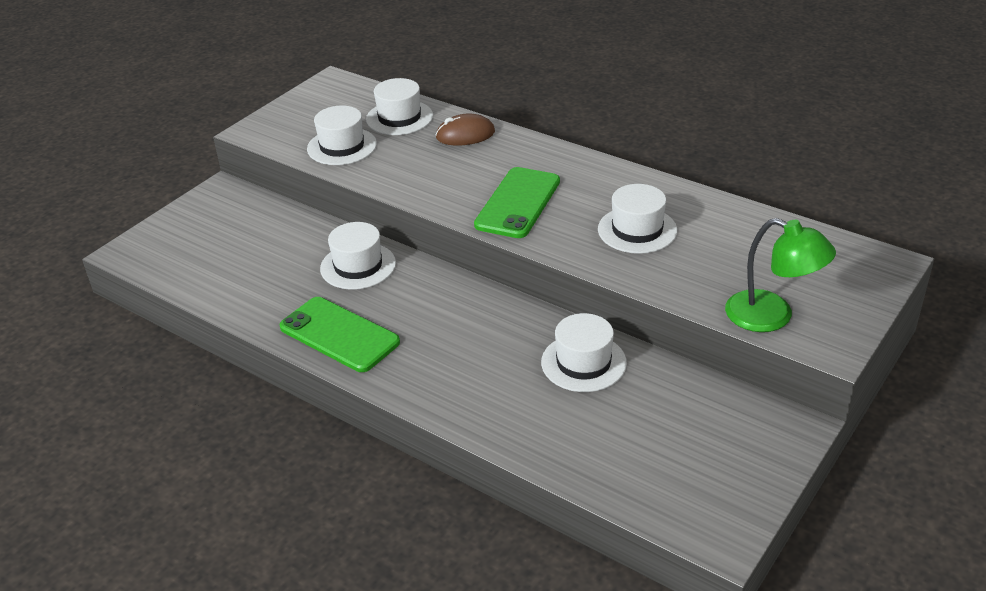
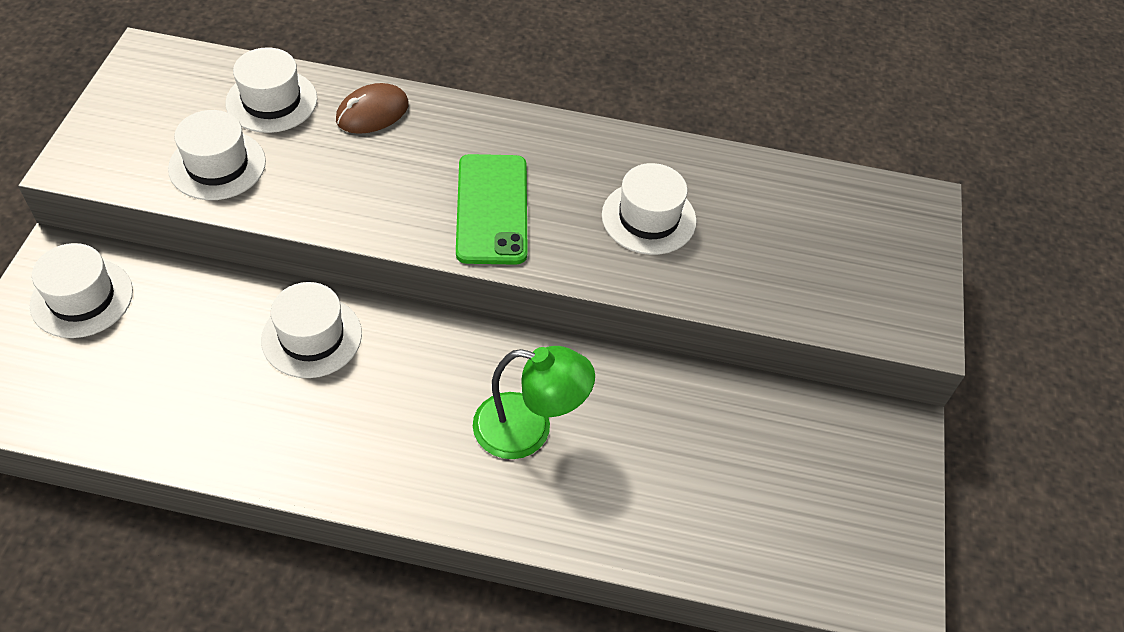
camera: 30 degrees left, 15 degrees up
(339, 335) = (342, 452): green phone -> none
(583, 362) = (650, 408): white hat -> white hat (82, 298)
(772, 317) = (847, 308): green lamp -> green lamp (528, 429)

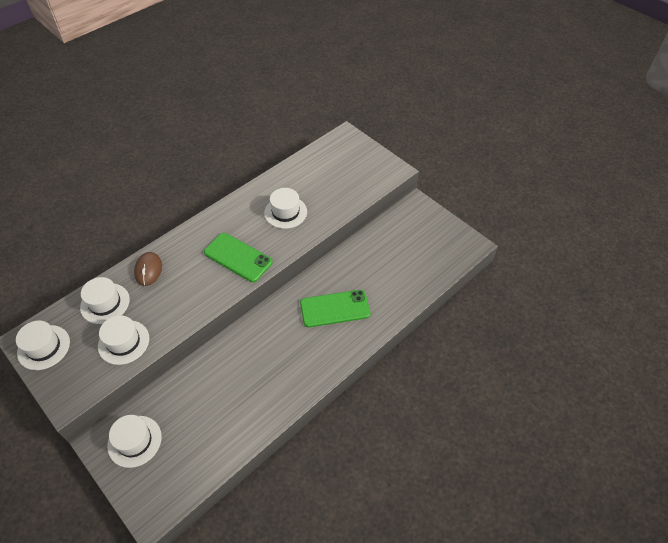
camera: 50 degrees left, 0 degrees up
(312, 337) = (233, 359): white hat -> white hat (44, 347)
(528, 429) = (335, 308): green lamp -> green phone

